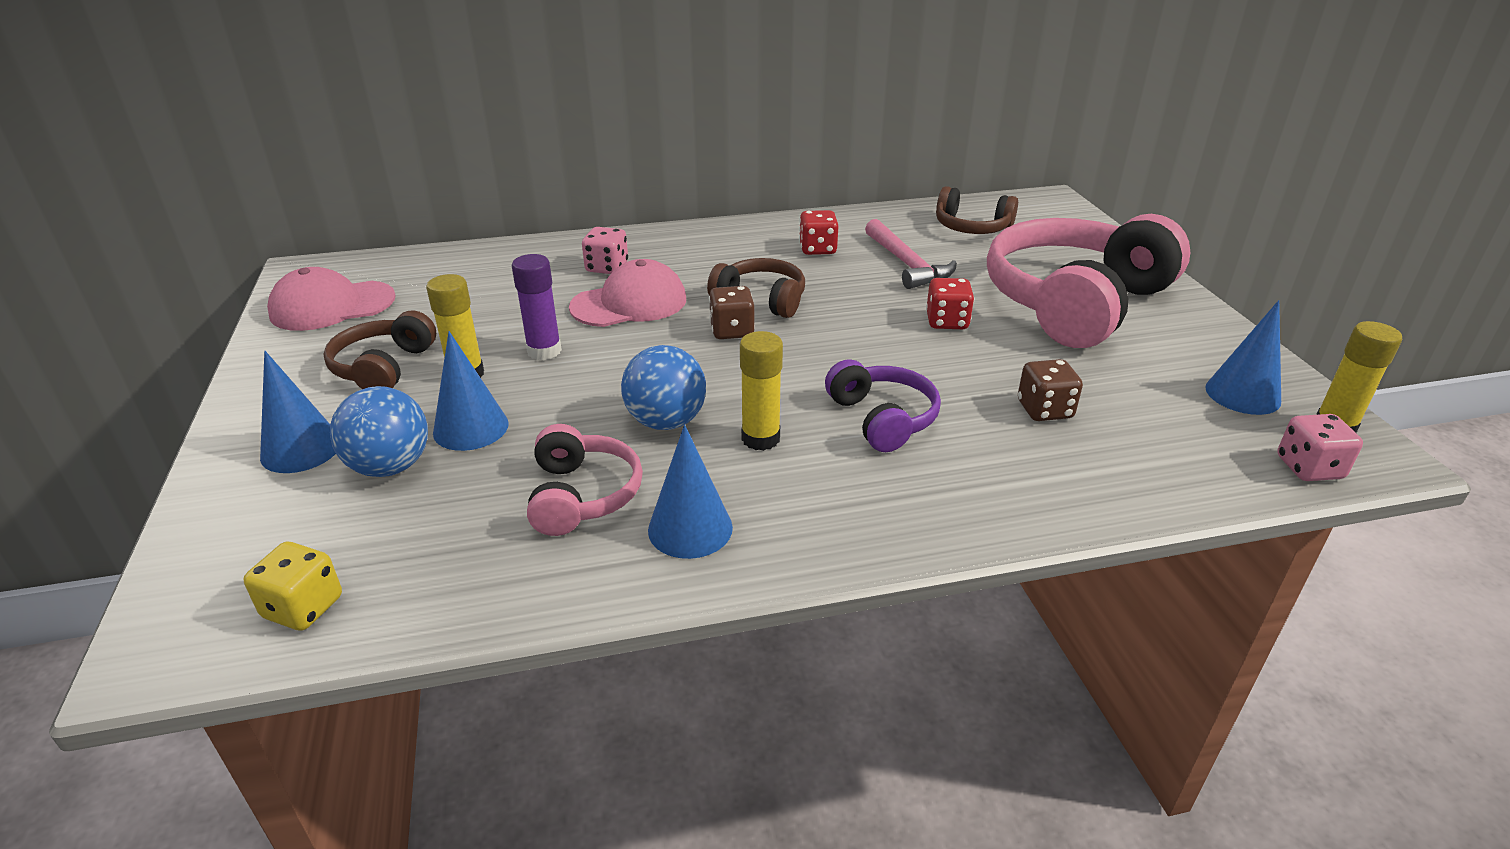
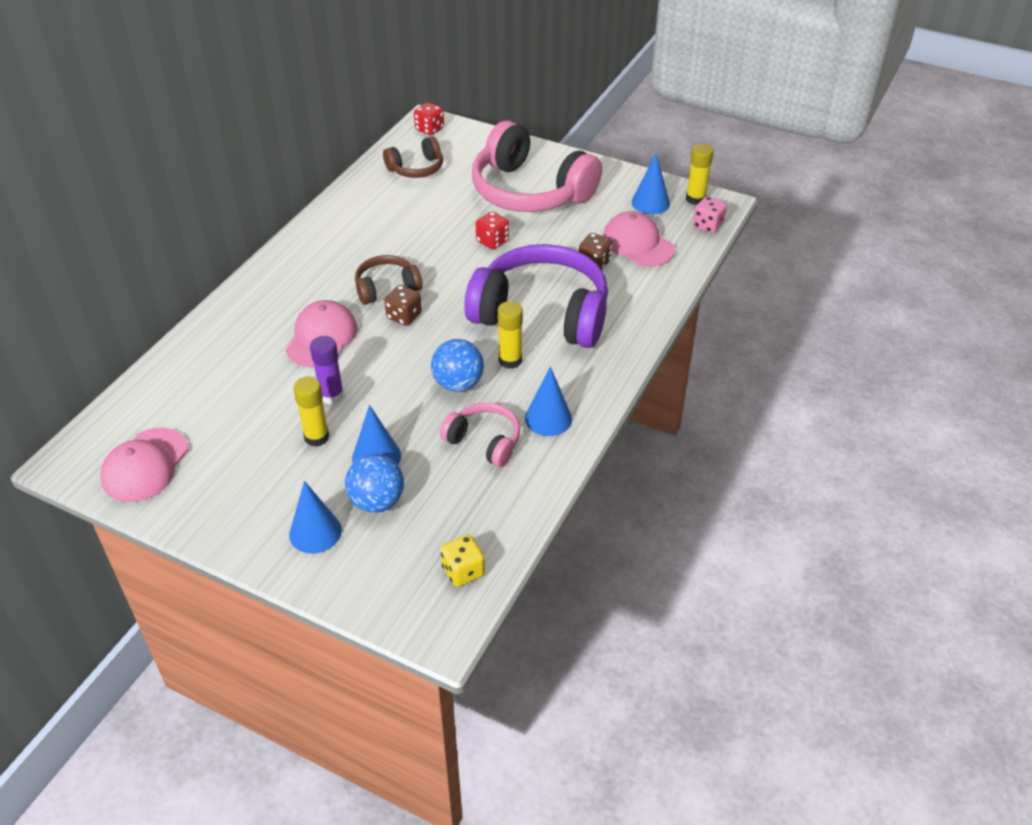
camera: 50 degrees left, 10 degrees up
(384, 367) = (263, 468): brown headphones -> none
(607, 267) = (264, 325): pink dice -> none
(817, 249) = (360, 235): red dice -> red dice (429, 129)
(882, 418) = (542, 313): purple headphones -> purple headphones, size x2.05
(906, 264) = (421, 216): pink hammer -> none
(1075, 302) = (530, 191): pink headphones -> pink headphones turned 45 degrees counterclockwise
(1147, 425) = (638, 244): none -> pink cap

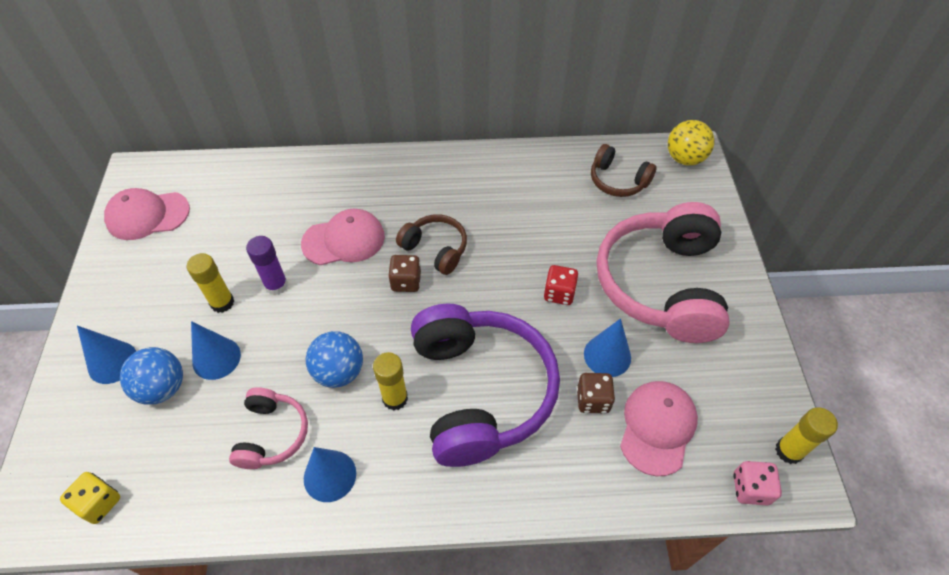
camera: 60 degrees right, 10 degrees up
(429, 129) = (684, 158): red dice -> yellow ball
(650, 203) = (739, 406): blue cone -> blue cone (607, 355)

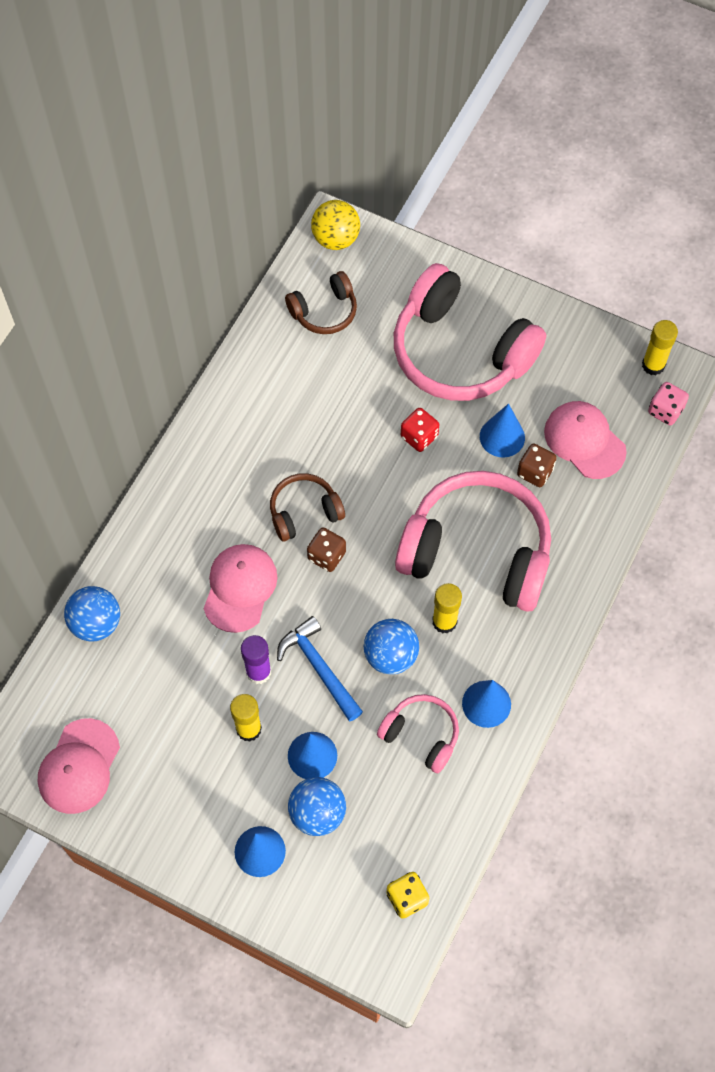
camera: 60 degrees left, 10 degrees up
(268, 173) = (96, 623): none -> blue ball
(300, 325) = (319, 668): none -> blue hammer
(480, 391) = (477, 552): purple headphones -> pink headphones

